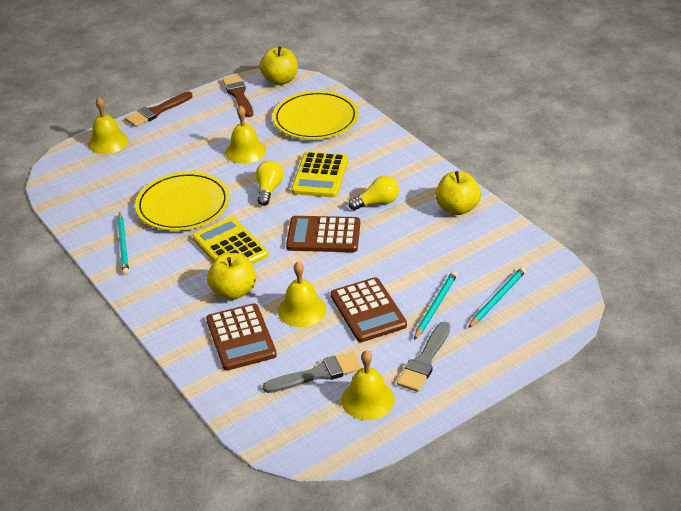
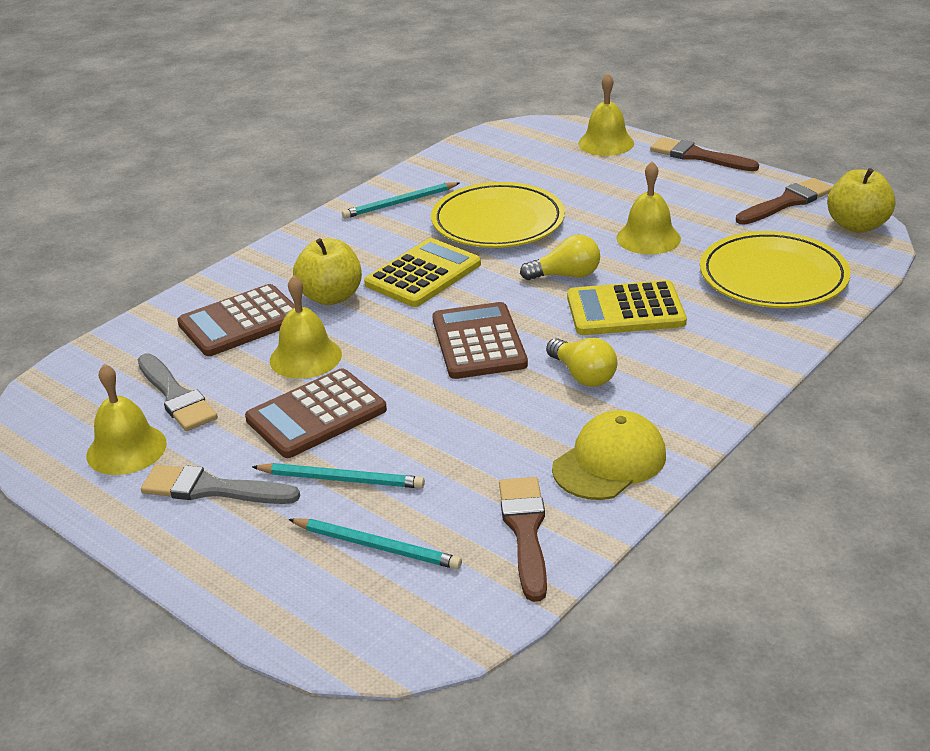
camera: 75 degrees right, 5 degrees down
(457, 208) = (609, 462): yellow apple -> yellow cap
(502, 245) = (525, 531): none -> brown brush

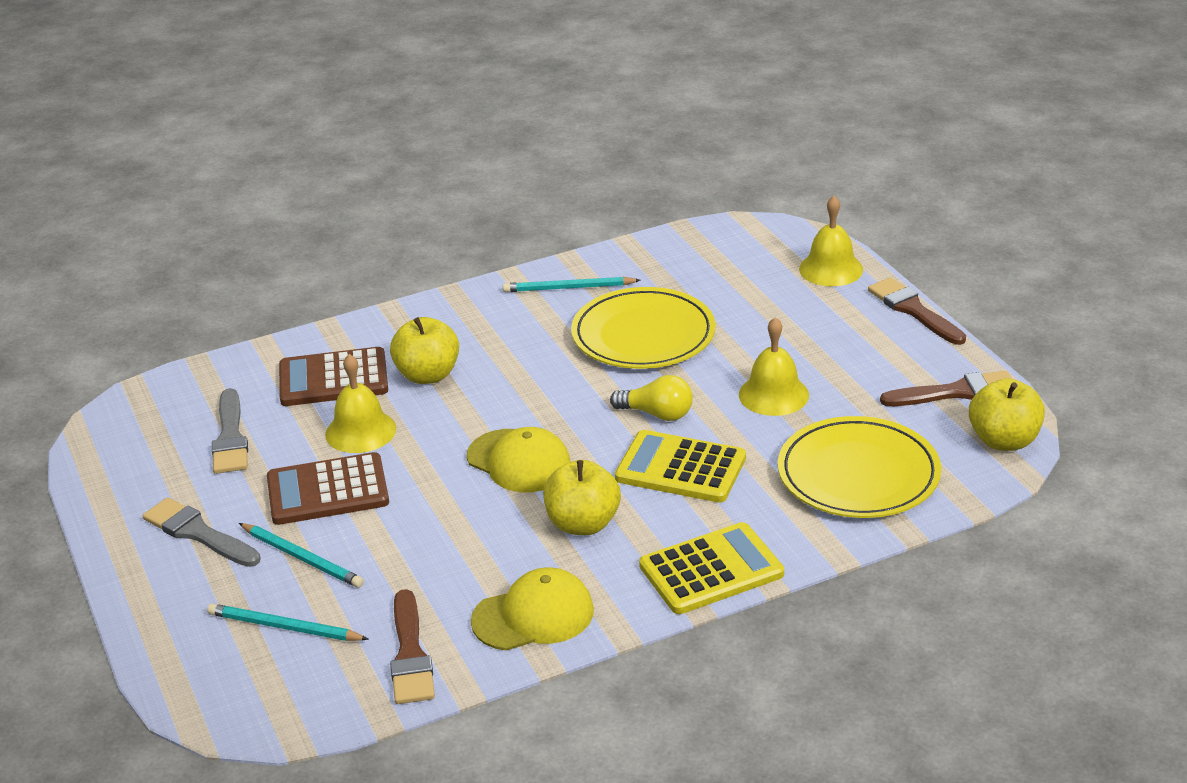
camera: 25 degrees right, 0 degrees up
(126, 449) = (159, 475): yellow bell -> none
(377, 546) = (284, 627): turquoise pencil -> turquoise pencil turned 150 degrees clockwise
(423, 274) = (527, 374): yellow calculator -> yellow calculator (711, 570)
(478, 342) = (519, 461): brown calculator -> yellow cap
(525, 531) = (410, 655): brown brush -> brown brush turned 150 degrees clockwise
(583, 375) = (583, 524): yellow light bulb -> yellow apple

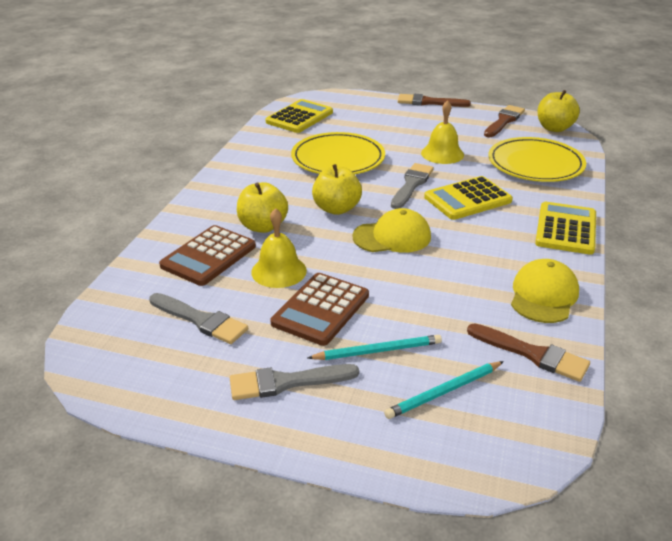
camera: 50 degrees left, 0 degrees up
(568, 288) = (260, 157): turquoise pencil -> none
(583, 524) = (478, 244): yellow apple -> yellow apple (336, 209)
(657, 414) = (411, 184): yellow light bulb -> grey brush
(707, 253) = (299, 117): none -> yellow calculator
(831, 269) = (366, 102): yellow bell -> none

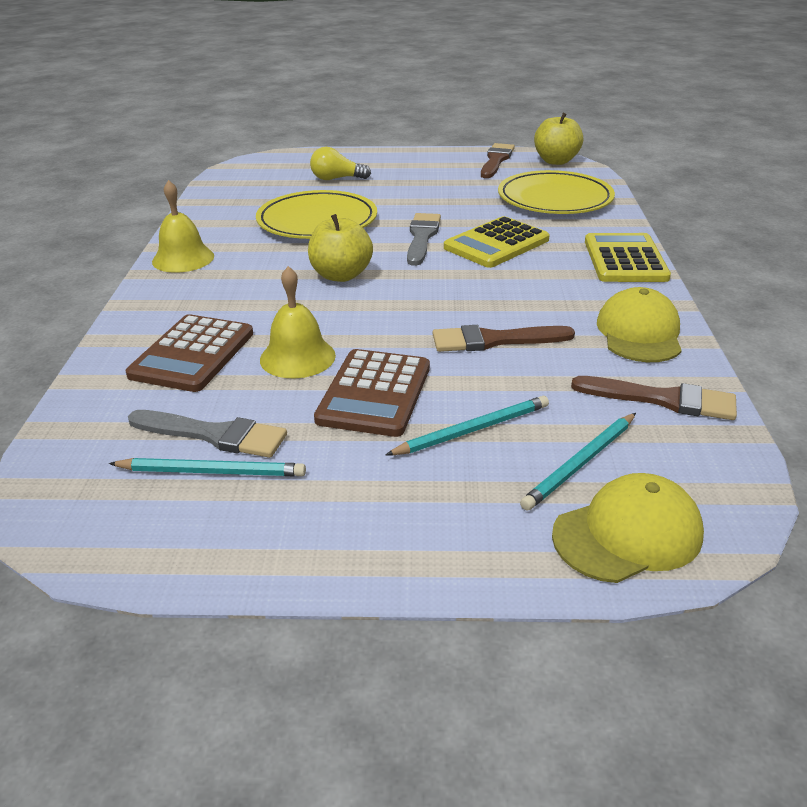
camera: 15 degrees left, 0 degrees up
(190, 347) = (212, 471): none -> turquoise pencil
(263, 226) = (253, 308): yellow apple -> none
(286, 382) = (369, 492): grey brush -> none
(299, 117) = (247, 183): yellow calculator -> none
(368, 122) = (336, 179): none -> yellow light bulb
(392, 237) = (426, 296): yellow cap -> yellow cap (627, 534)
(428, 102) = (399, 151): brown brush -> brown brush (494, 340)
(442, 154) = (442, 201): yellow bell -> yellow bell (183, 258)

